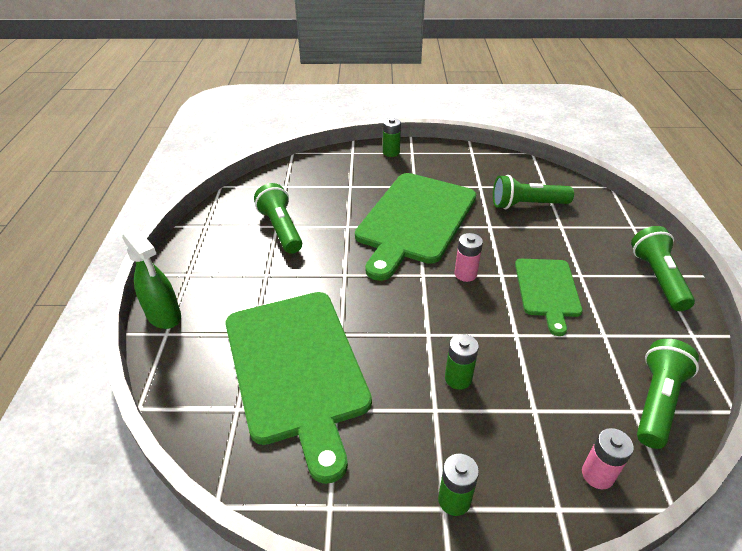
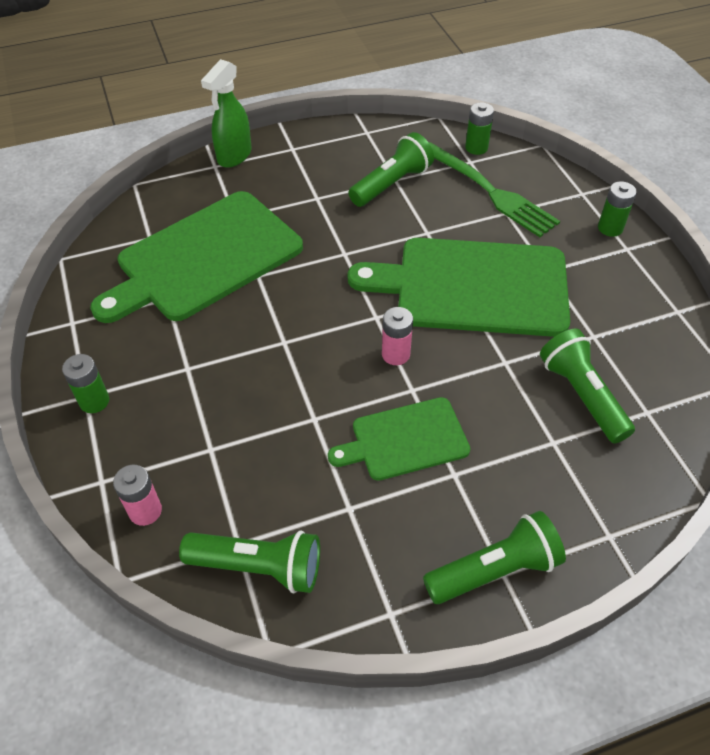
camera: 70 degrees right, 10 degrees up
(324, 186) = (490, 191): none -> green fork
(458, 378) = (231, 378): green battery -> green battery (476, 148)

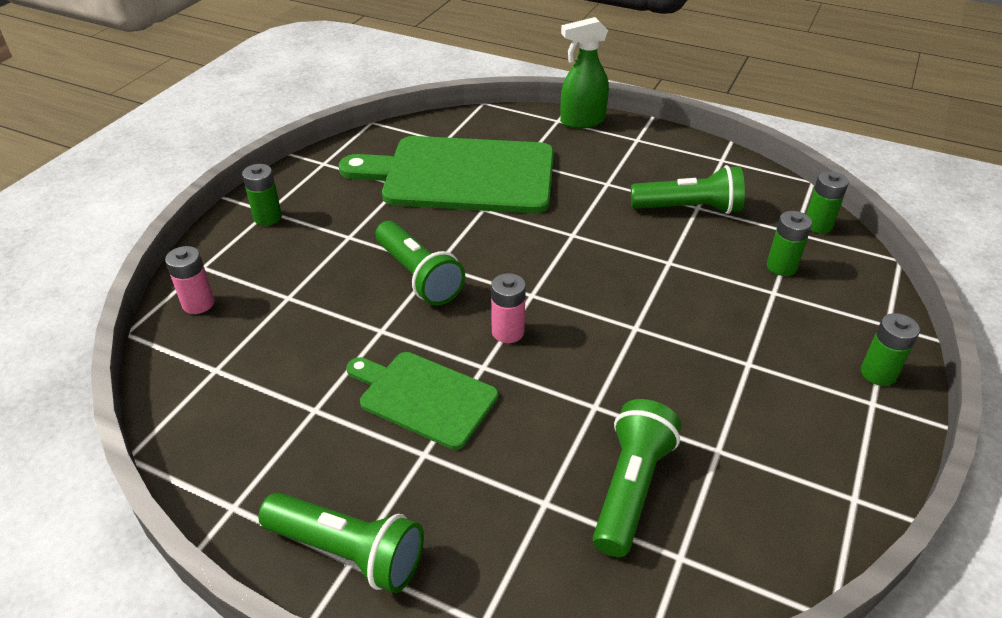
camera: 45 degrees right, 10 degrees down
(258, 567) = (205, 395): green flashlight -> green flashlight (418, 276)
(473, 286) = (652, 328): green cutting board -> none
(490, 191) = (781, 267): green fork -> green battery

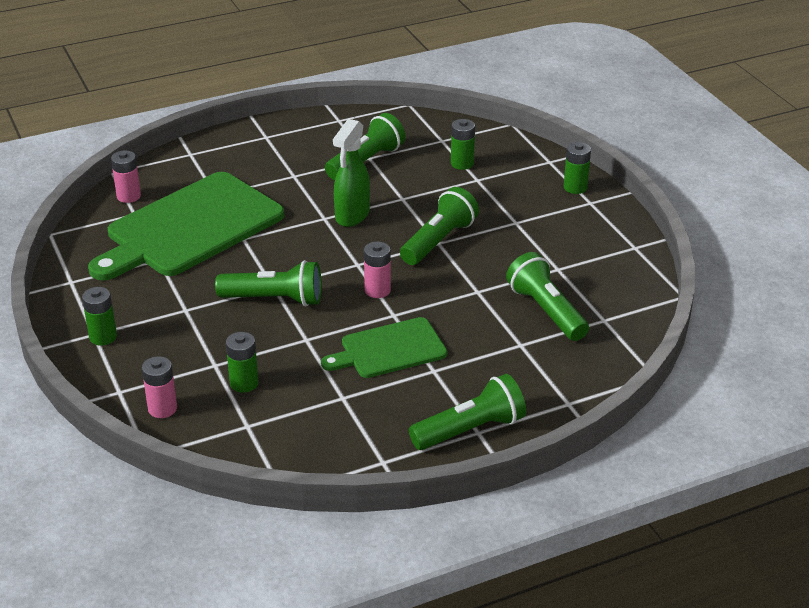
camera: 50 degrees left, 5 degrees down
(463, 126) = (128, 196): none -> pink battery
(582, 121) = (209, 145): green spray bottle -> green spray bottle (352, 216)
(638, 326) = (439, 241): none -> green flashlight
(818, 225) = (447, 129): green battery -> green battery (244, 383)

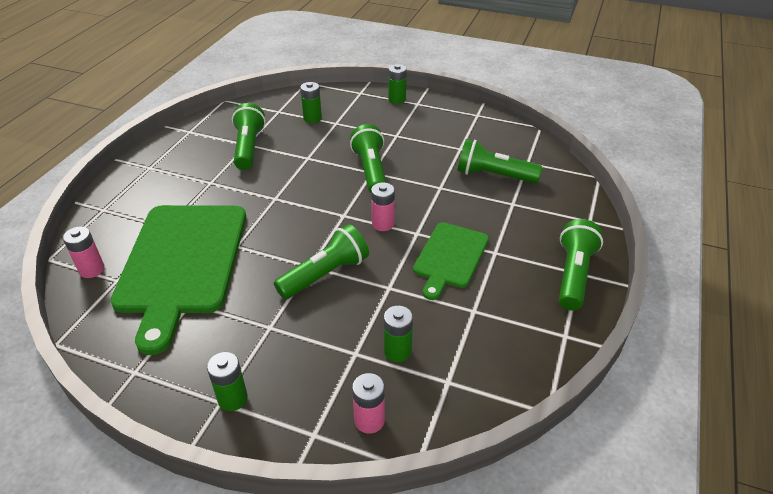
camera: 45 degrees left, 5 degrees up
(352, 216) = (292, 186): green spray bottle -> none

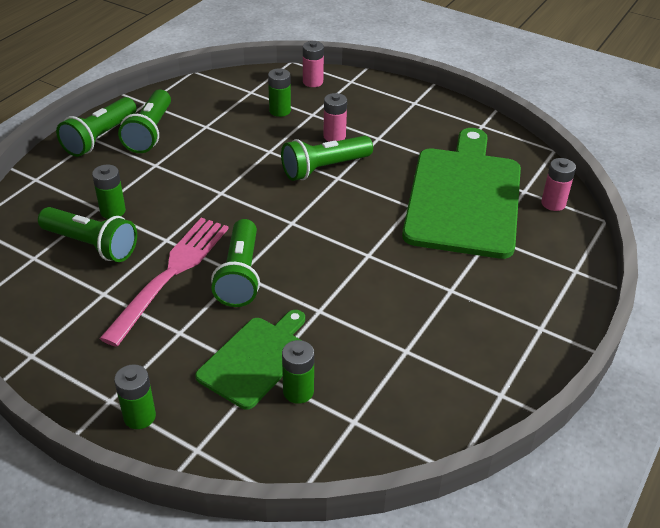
camera: 170 degrees left, 0 degrees up
(232, 398) = (405, 103): green battery -> green battery (113, 211)
(248, 147) = (403, 343): green flashlight -> green flashlight (150, 132)
(383, 224) = (252, 206): pink battery -> pink battery (334, 136)
(421, 165) = (171, 273): none -> pink fork
(450, 257) = (201, 166): green cutting board -> green cutting board (256, 359)

